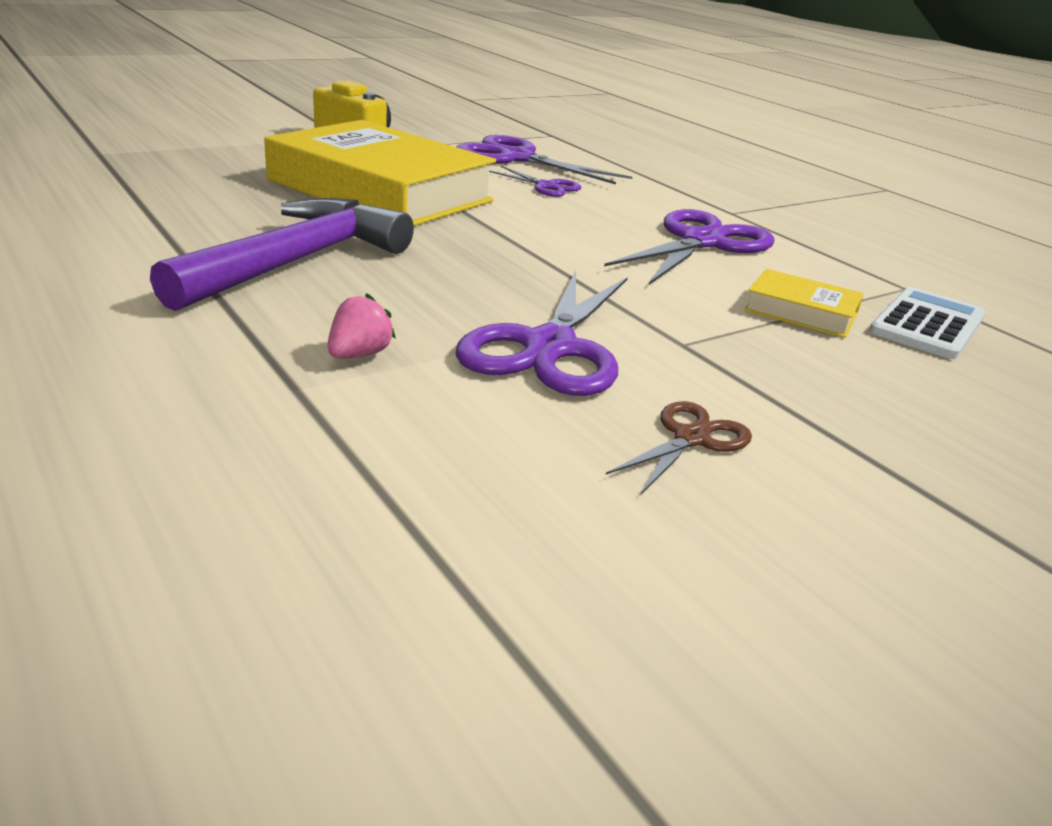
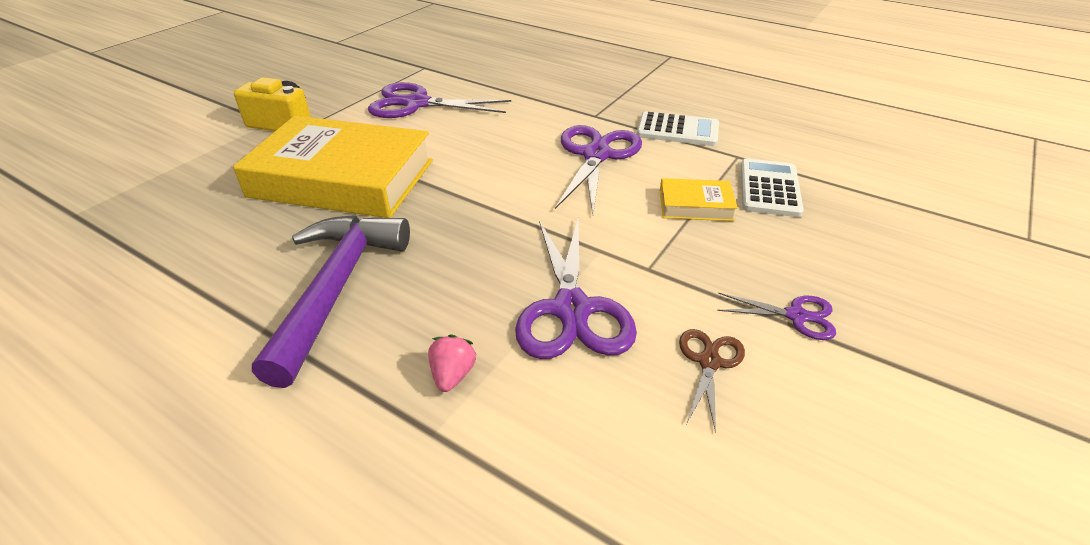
camera: 20 degrees left, 10 degrees up
(546, 186) = (458, 130): purple scissors -> purple scissors (796, 316)
(836, 248) = (677, 130): none -> white calculator

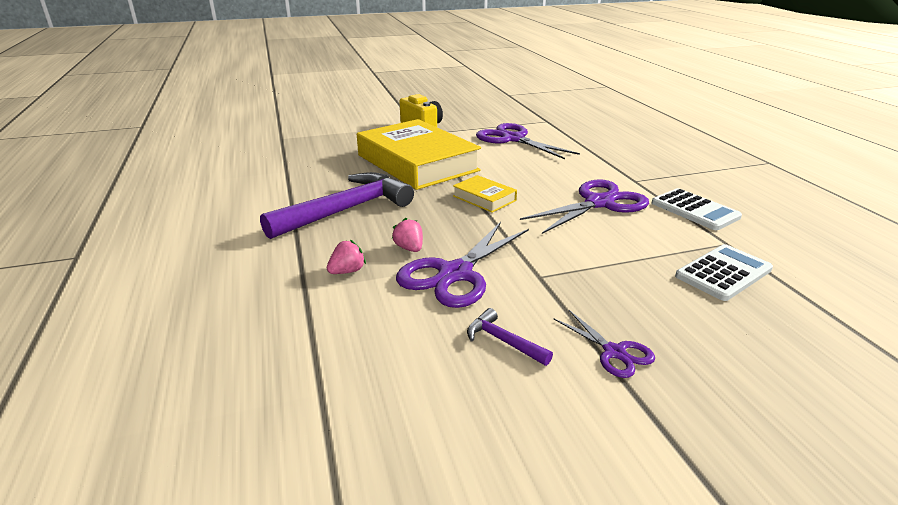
camera: 40 degrees right, 10 degrees down
(484, 303) = (409, 248): none -> pink strawberry
(695, 205) = (635, 258): yellow book -> yellow book (484, 198)
(709, 362) = (503, 341): brown scissors -> purple hammer

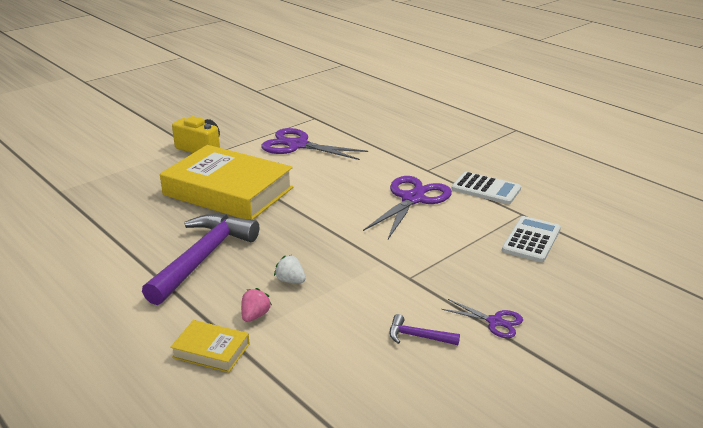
camera: 25 degrees left, 0 degrees up
(409, 248) = (290, 280): pink strawberry -> white strawberry
(455, 274) = (345, 293): purple scissors -> none
(484, 198) = (317, 216): yellow book -> yellow book (211, 350)

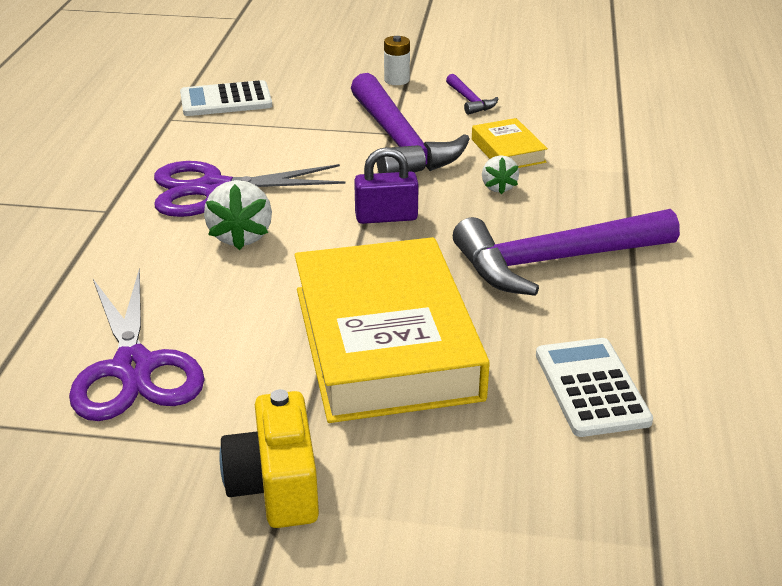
camera: 130 degrees left, 5 degrees up
(211, 350) = (653, 175): yellow book -> yellow book (508, 151)
(255, 315) = (577, 178): pink strawberry -> none
(316, 232) = (386, 217): none -> purple padlock
(356, 191) = (241, 236): none -> white strawberry
(392, 274) = (399, 142): none -> purple hammer
(486, 189) = (124, 154): white calculator -> white calculator (591, 388)
(495, 321) = (396, 80): purple scissors -> white battery

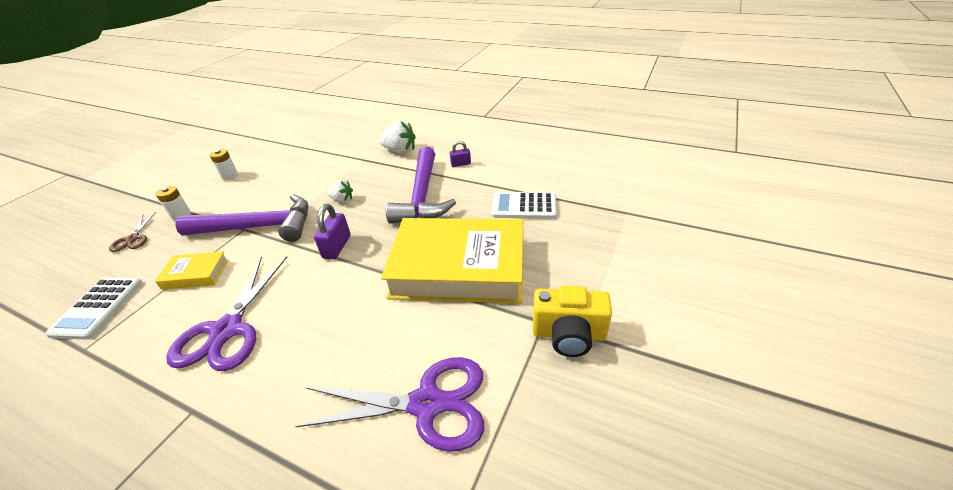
camera: 70 degrees left, 5 degrees up
(241, 236) = (303, 321): white strawberry -> white strawberry (400, 151)
(339, 70) = (133, 239): none -> brown scissors
(469, 101) = (242, 192): purple hammer -> none
(501, 77) = (230, 176): none -> white battery
(508, 151) = (309, 189): yellow book -> yellow book (196, 274)
(687, 281) = (461, 164): none -> purple padlock

